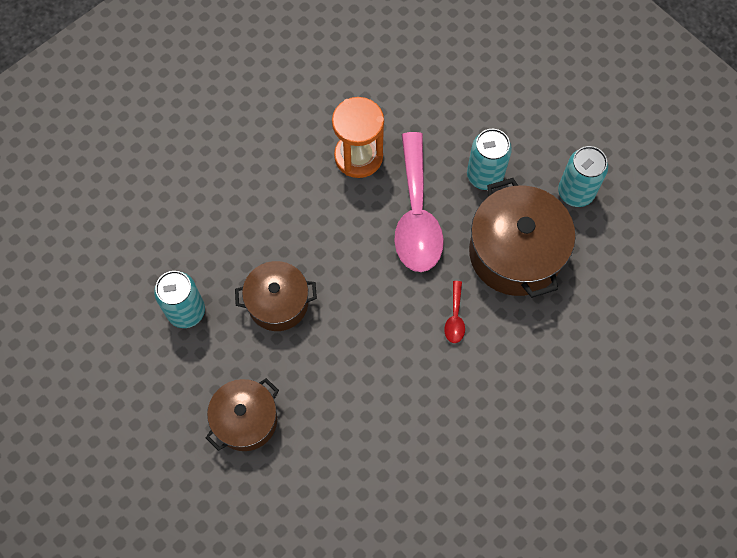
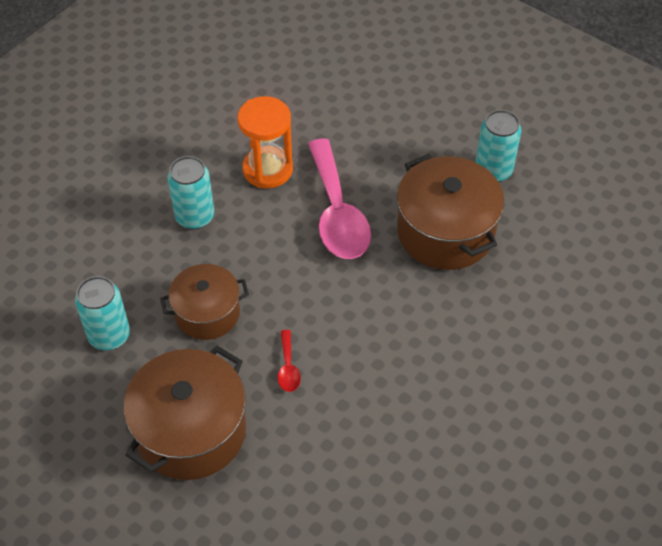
camera: 10 degrees left, 15 degrees down
(246, 420) = (191, 431): brown pot -> brown pot, size x1.57
(455, 318) = (396, 299): red spoon -> red spoon (288, 368)
(484, 175) = (399, 169): turquoise can -> turquoise can (195, 217)

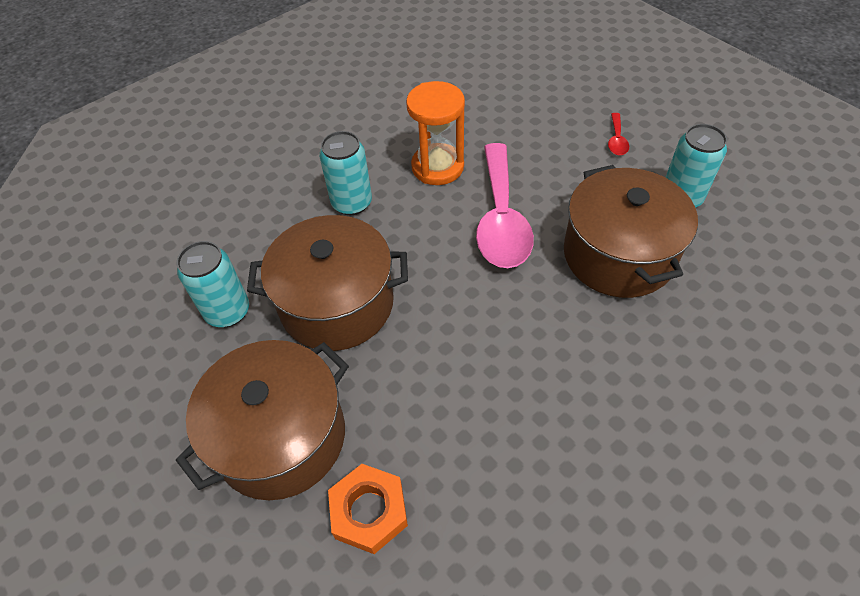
camera: 15 degrees right, 0 degrees up
(207, 313) = (337, 304): brown pot -> brown pot, size x1.57
(279, 473) = (369, 511): none -> orange nut
(288, 368) = (410, 380): red spoon -> red spoon (616, 140)

